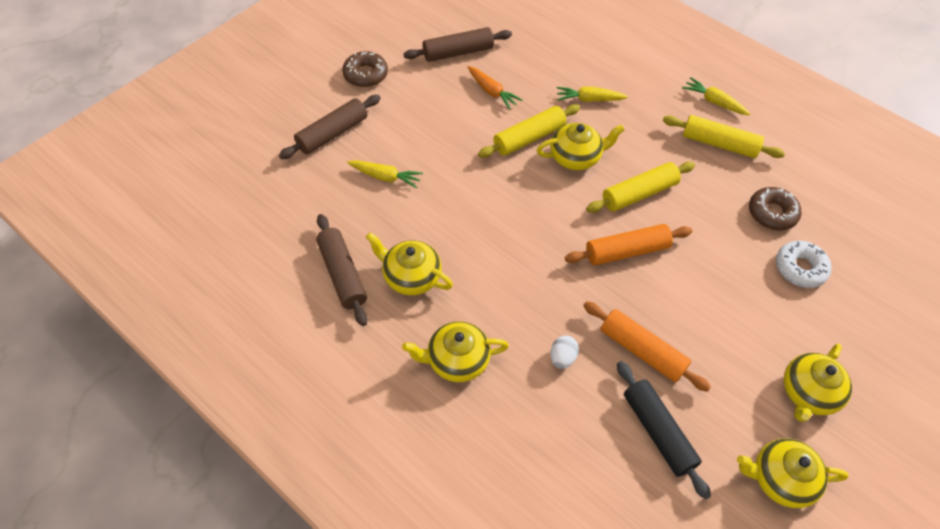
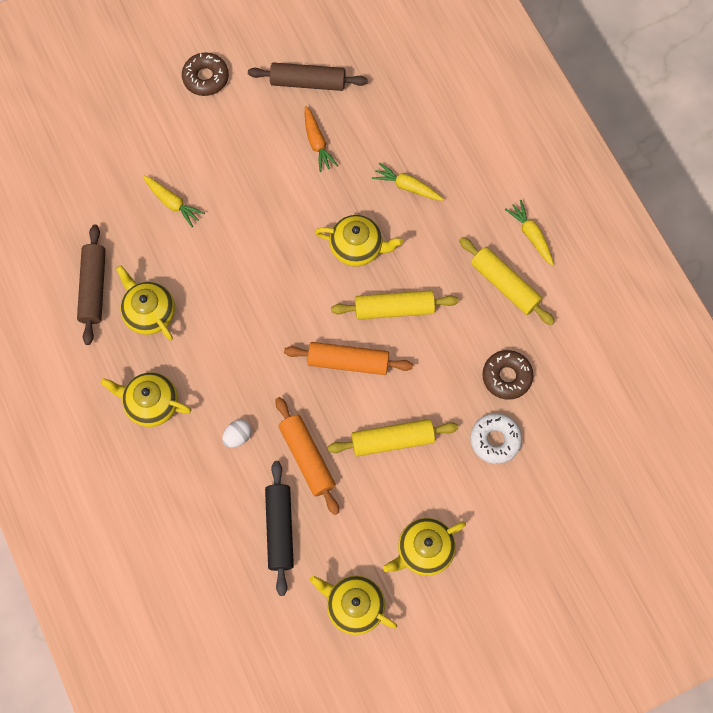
camera: 25 degrees right, 15 degrees up
(332, 133) = (146, 137): brown rolling pin -> none
(529, 138) = (325, 209): yellow rolling pin -> yellow rolling pin (392, 440)

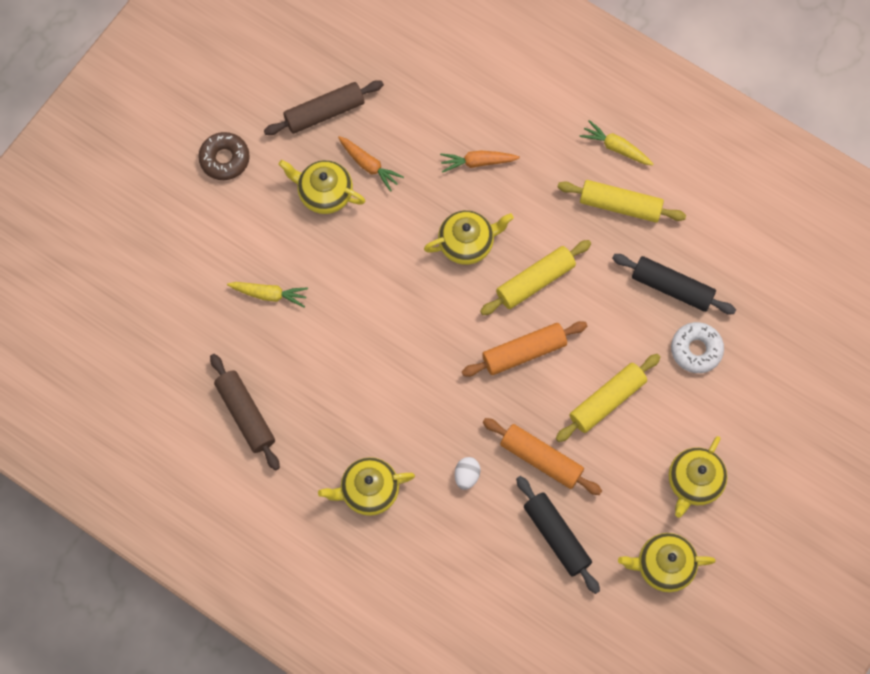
camera: 30 degrees left, 0 degrees up
(149, 312) = (313, 408): yellow teapot -> yellow teapot (324, 193)
(407, 186) = (477, 162): yellow carrot -> orange carrot
(506, 376) = (672, 287): brown donut -> black rolling pin

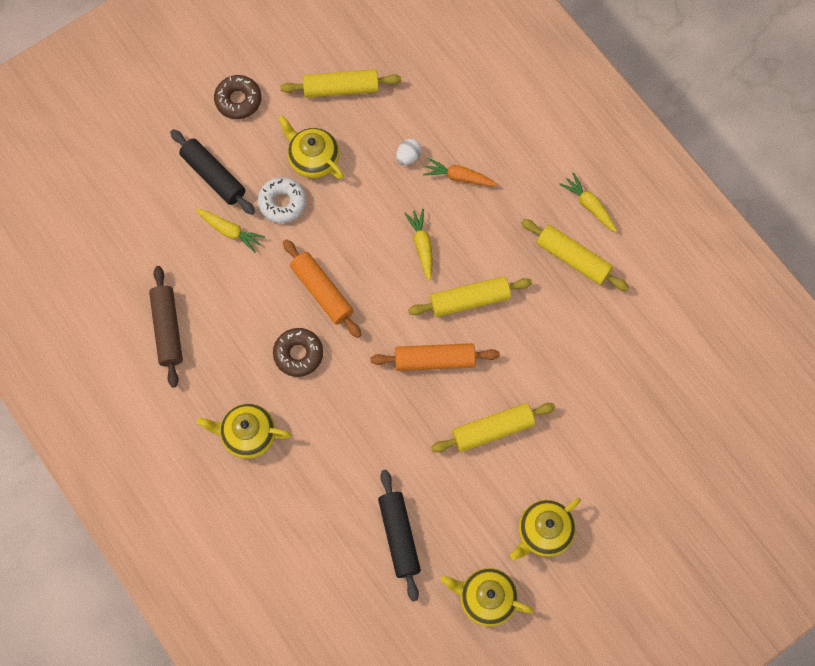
camera: 20 degrees right, 0 degrees up
(324, 112) = (341, 88): brown rolling pin -> yellow rolling pin
(369, 165) = (362, 148): orange carrot -> none
(387, 393) = (298, 354): none -> brown donut
(466, 476) = (340, 452): white egg -> white egg (408, 157)
(467, 243) = (422, 245): yellow teapot -> yellow carrot
(541, 459) = (412, 461): orange rolling pin -> orange rolling pin (322, 291)
(672, 287) = (592, 348): black rolling pin -> black rolling pin (213, 176)
(696, 350) = (592, 412): white donut -> white donut (282, 203)

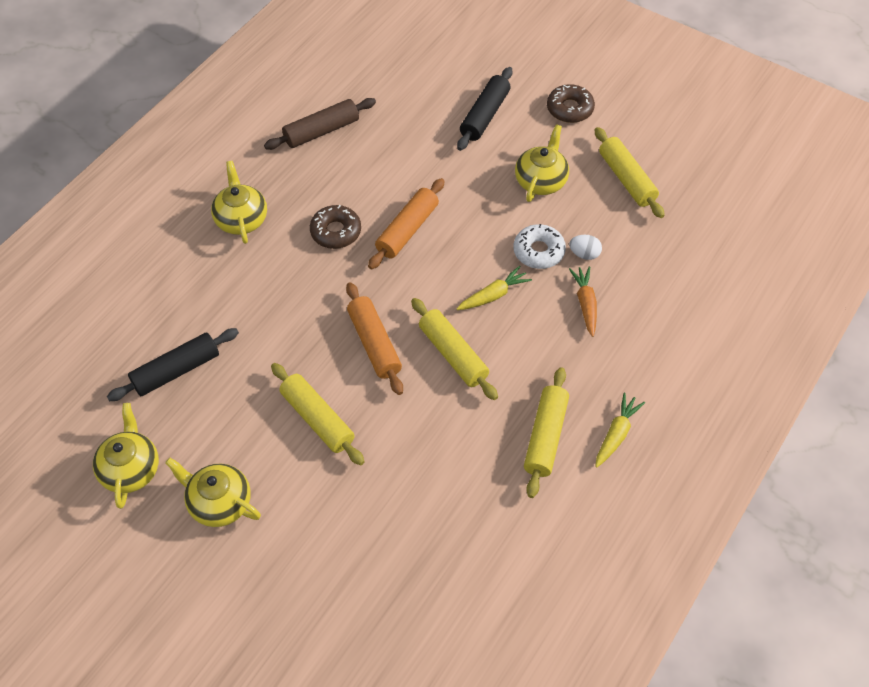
camera: 70 degrees right, 15 degrees down
(230, 231) = (436, 144): yellow carrot -> none
(282, 203) = (483, 172): white donut -> white donut (538, 251)

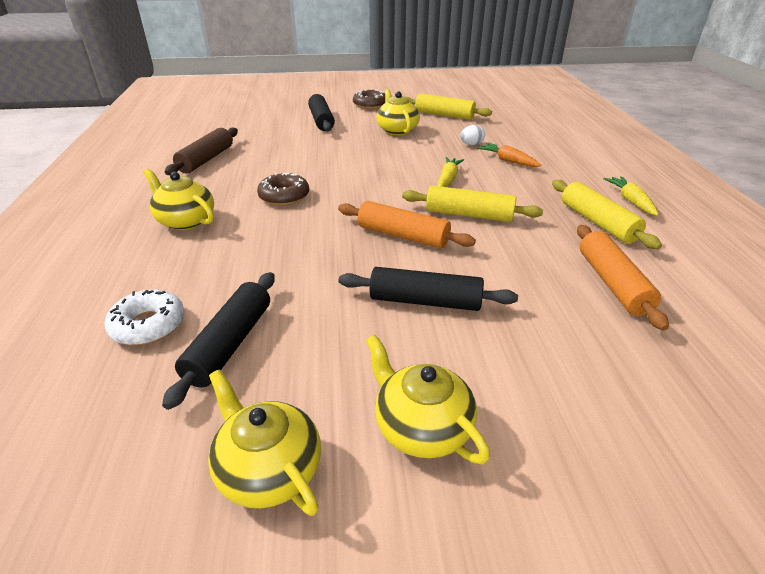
camera: 40 degrees left, 20 degrees down
(219, 502) = (421, 427): yellow teapot -> yellow teapot turned 60 degrees clockwise
(317, 419) = (425, 301): yellow rolling pin -> black rolling pin
(407, 230) = (340, 176): orange rolling pin -> orange rolling pin (612, 283)
(538, 251) = (443, 153): white donut -> white donut (148, 325)

